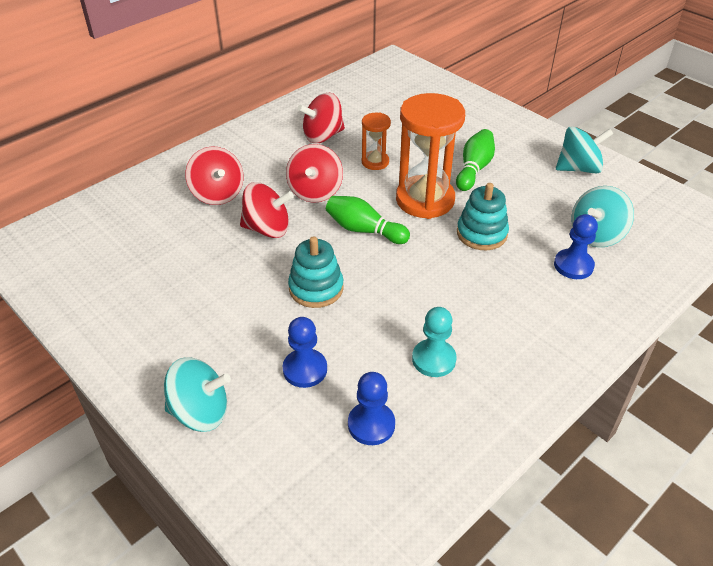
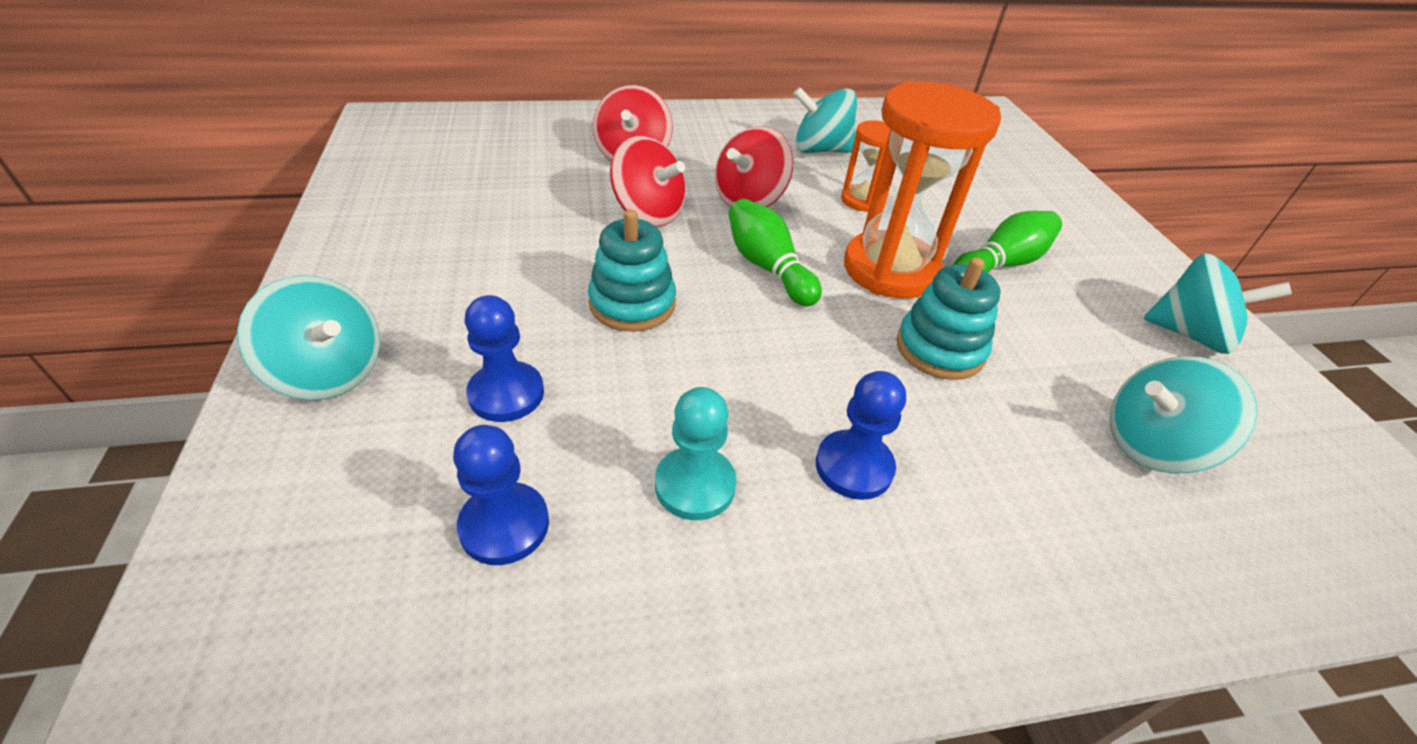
camera: 30 degrees right, 0 degrees up
(323, 136) = (820, 150): red spinning top -> turquoise spinning top
(573, 265) = (1068, 471): blue pawn -> blue pawn (854, 466)

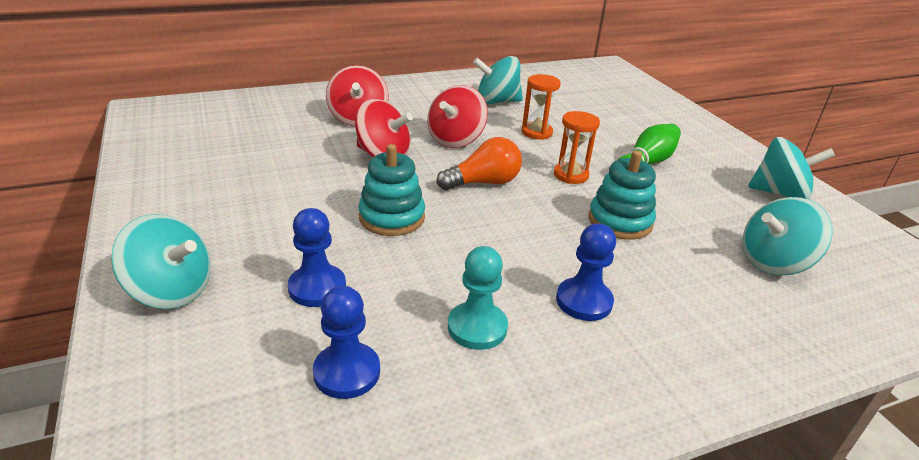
camera: 10 degrees left, 10 degrees down
(768, 267) = (483, 183): green bowling pin -> orange light bulb
(890, 270) = (570, 175): orange hourglass -> orange hourglass, size x0.50

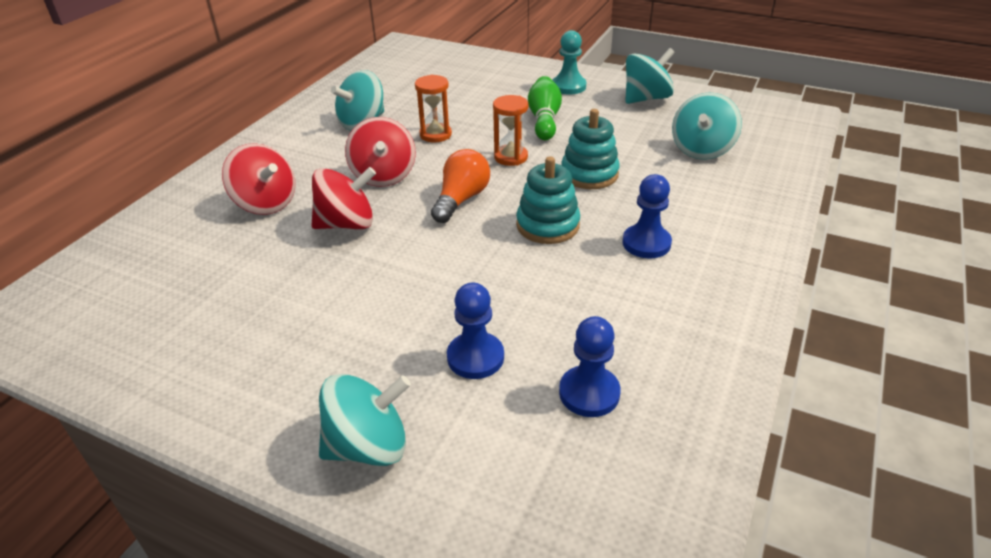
camera: 40 degrees left, 5 degrees up
(392, 217) = (439, 269): turquoise stacking toy -> turquoise stacking toy (547, 225)
(477, 327) = (616, 304): turquoise pawn -> turquoise pawn (568, 86)

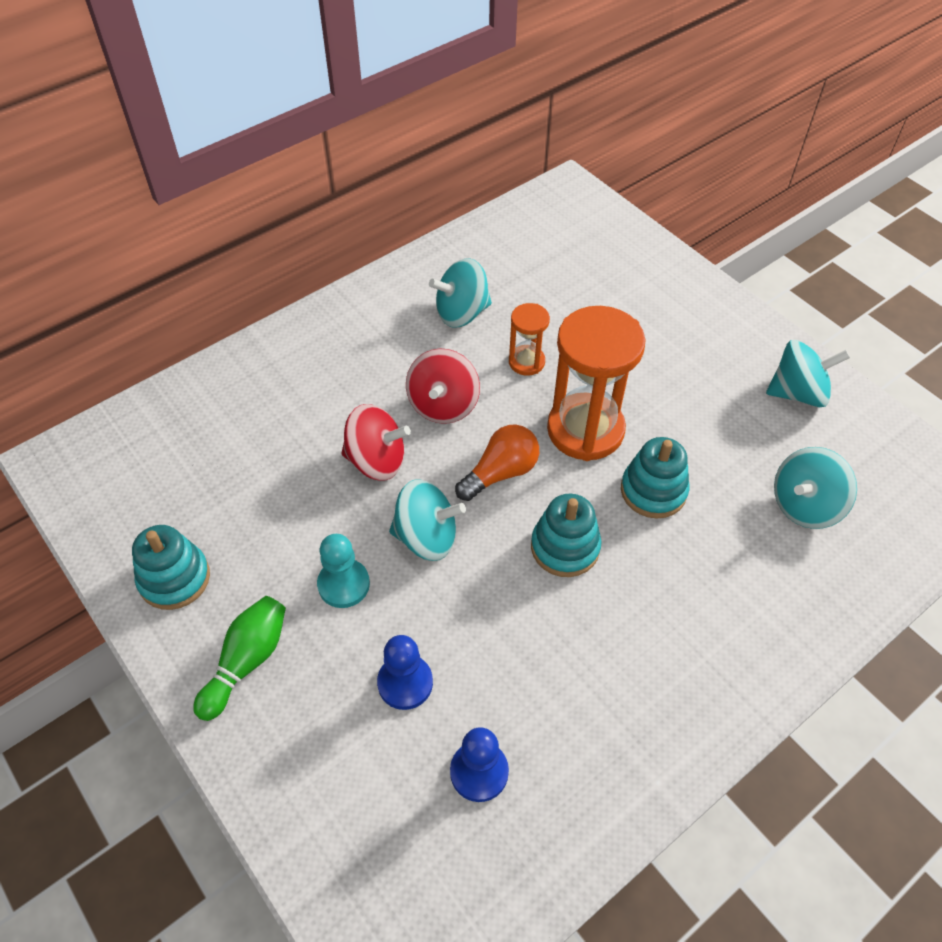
camera: 25 degrees right, 15 degrees up
(188, 366) = (174, 578): none -> turquoise stacking toy
(265, 203) = (317, 399): red spinning top -> none
(368, 446) = (272, 734): turquoise spinning top -> turquoise spinning top (426, 537)
(511, 157) = (585, 430): orange hourglass -> orange hourglass, size x2.00
(544, 119) = (656, 383): green bowling pin -> green bowling pin (247, 661)
(568, 86) = (718, 336): turquoise pawn -> turquoise pawn (343, 584)
(646, 243) = (649, 617): blue pawn -> none

